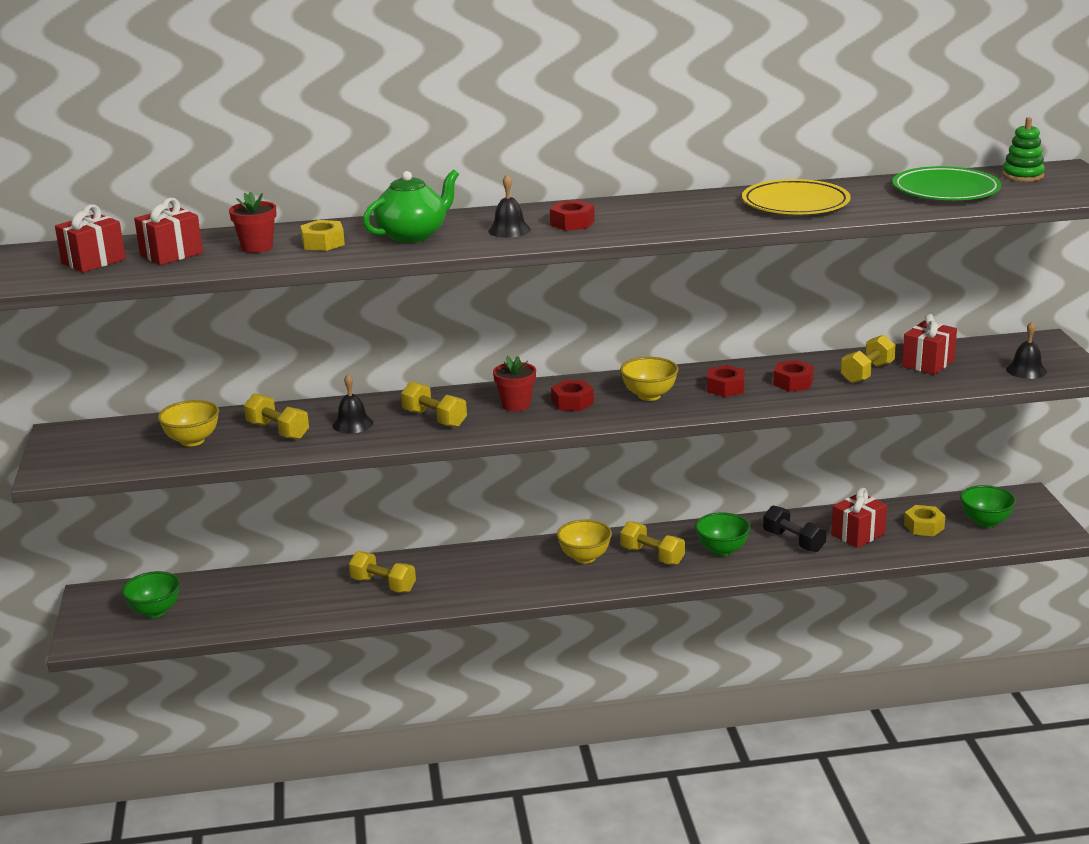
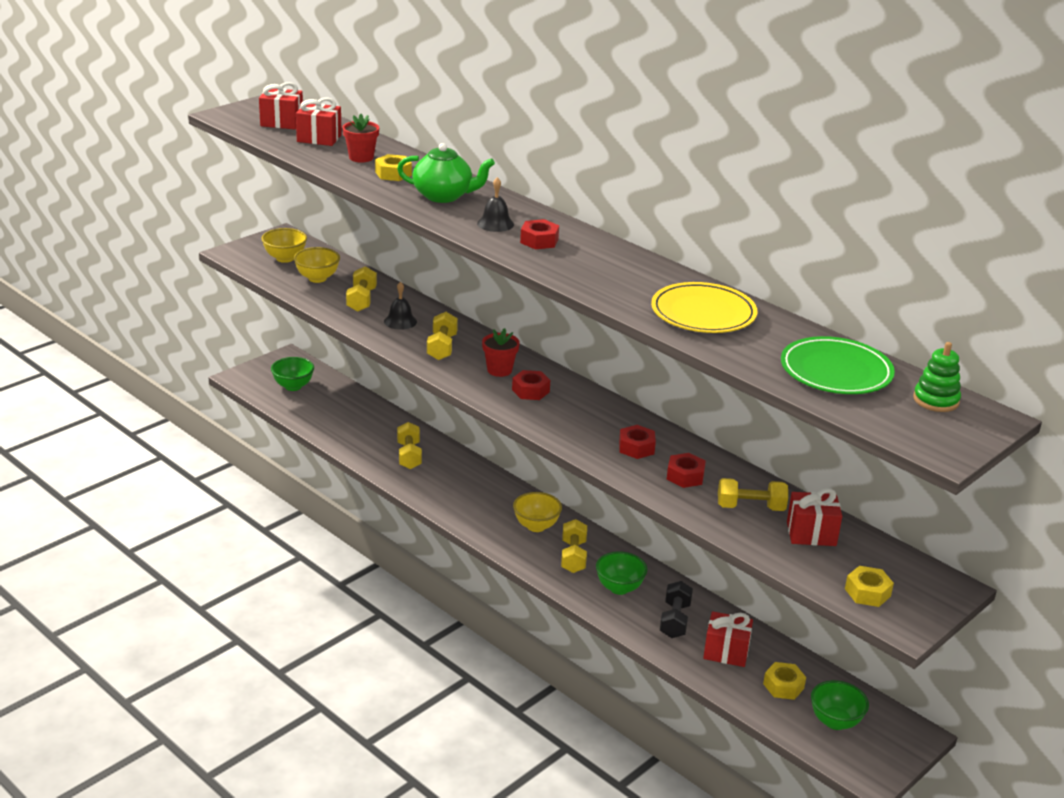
camera: 50 degrees right, 5 degrees up
(649, 395) = (580, 419): yellow bowl -> yellow bowl (285, 258)
(1026, 370) = (867, 592): black bell -> yellow nut

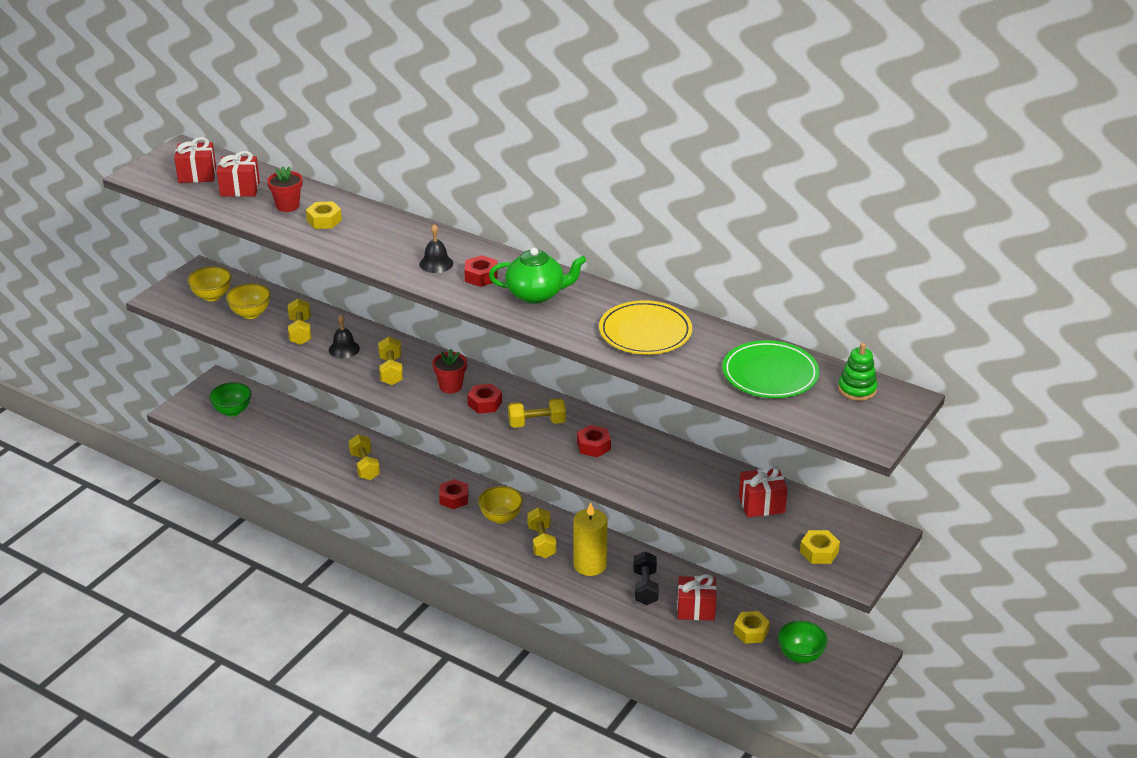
camera: 10 degrees left, 5 degrees up
(444, 196) = (379, 239): green teapot -> green teapot (536, 294)
(619, 588) = (590, 565): green bowl -> yellow candle
(685, 476) = (642, 467): red nut -> red nut (454, 498)
(750, 507) = (705, 488): yellow dumbbell -> yellow dumbbell (537, 423)

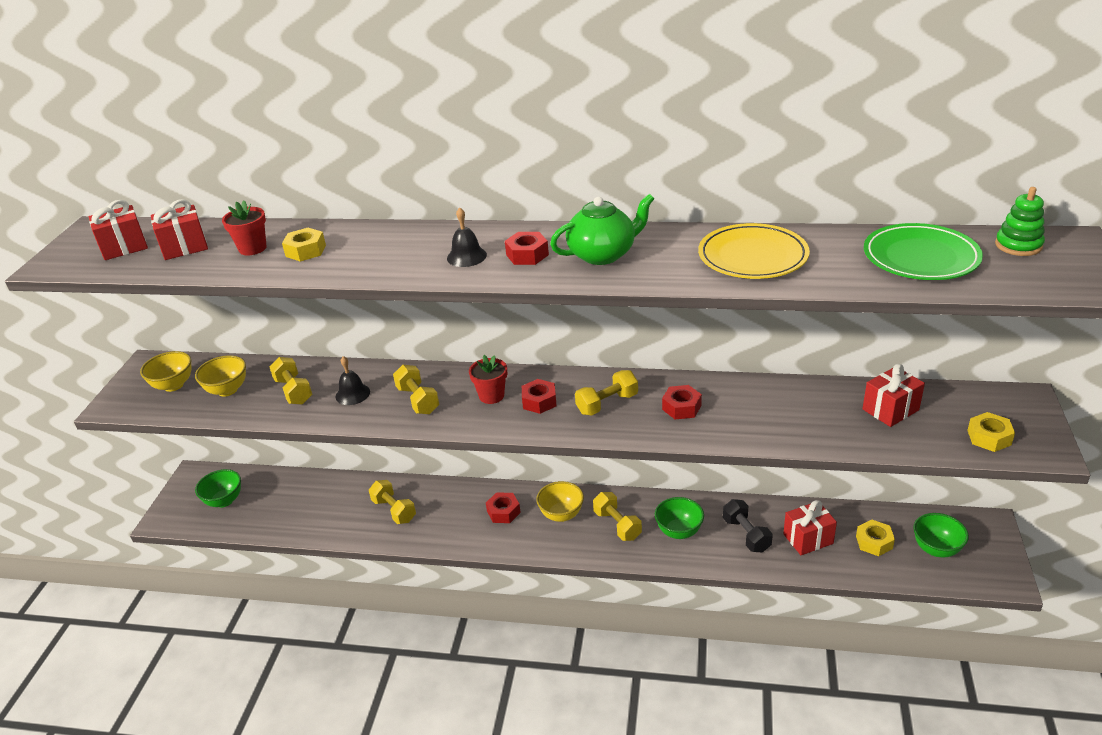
camera: 20 degrees left, 0 degrees up
(590, 565) = (679, 531): yellow candle -> green bowl

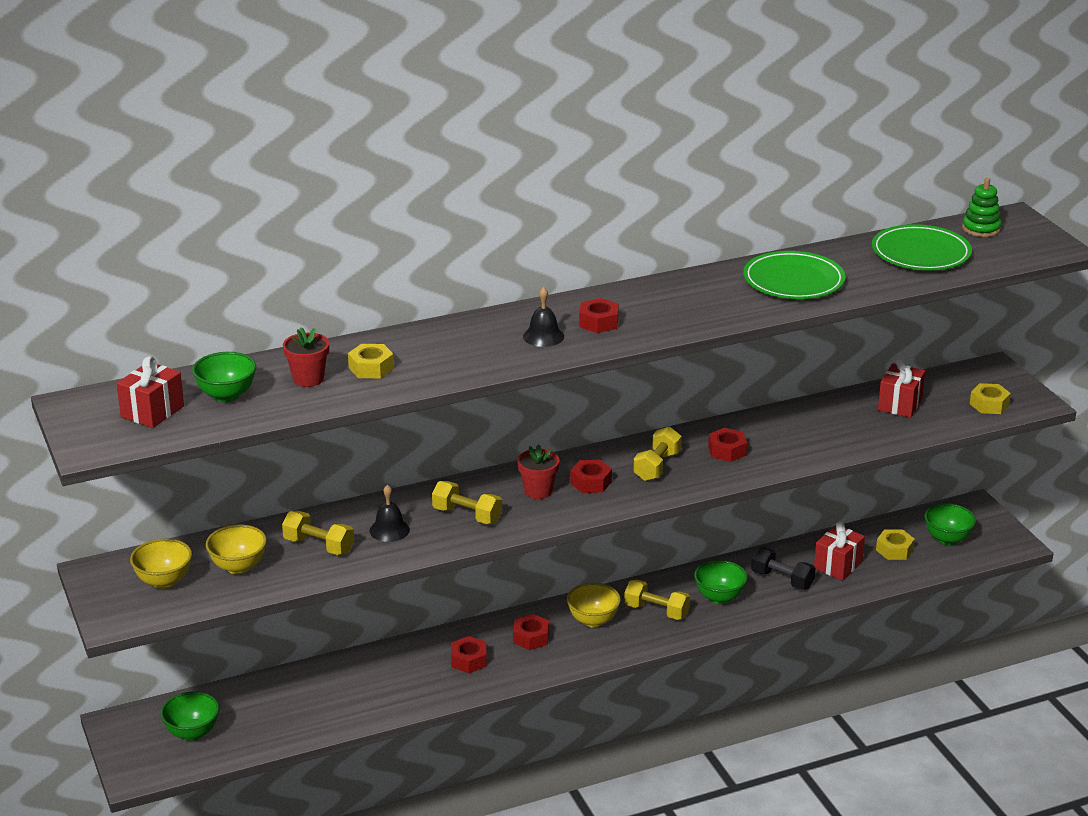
camera: 35 degrees left, 5 degrees down
(184, 247) = (226, 395): red gift -> green bowl
(394, 510) = (410, 675): yellow dumbbell -> none
(443, 514) = (469, 660): none -> red nut
(603, 254) = (666, 307): green teapot -> none
(752, 256) = (793, 281): yellow plate -> green plate

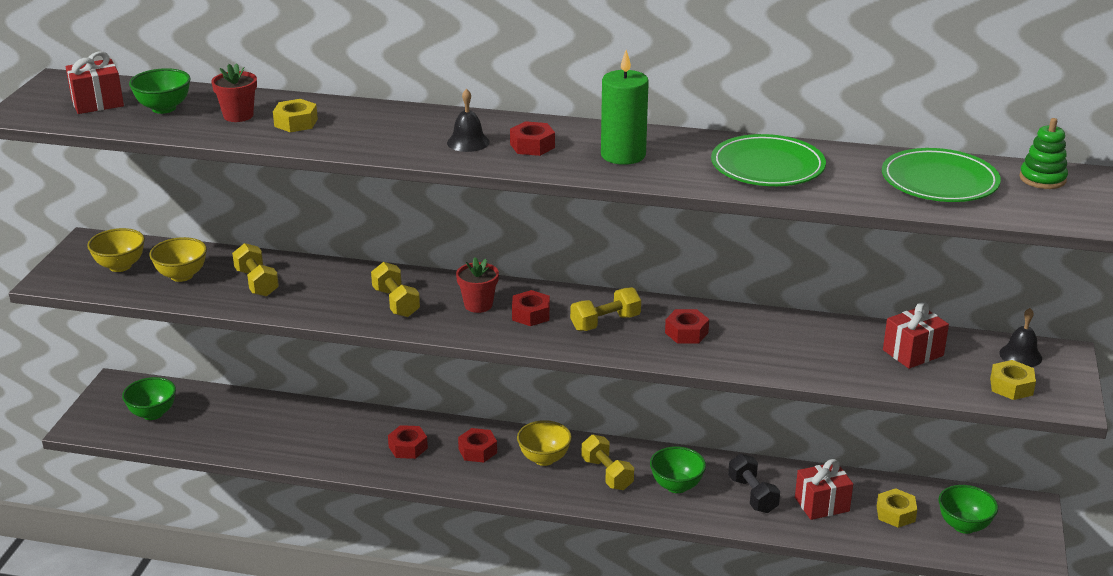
camera: 35 degrees right, 0 degrees up
(389, 530) = (323, 291): black bell -> black bell (1020, 355)
(678, 306) = (623, 155): none -> green candle

